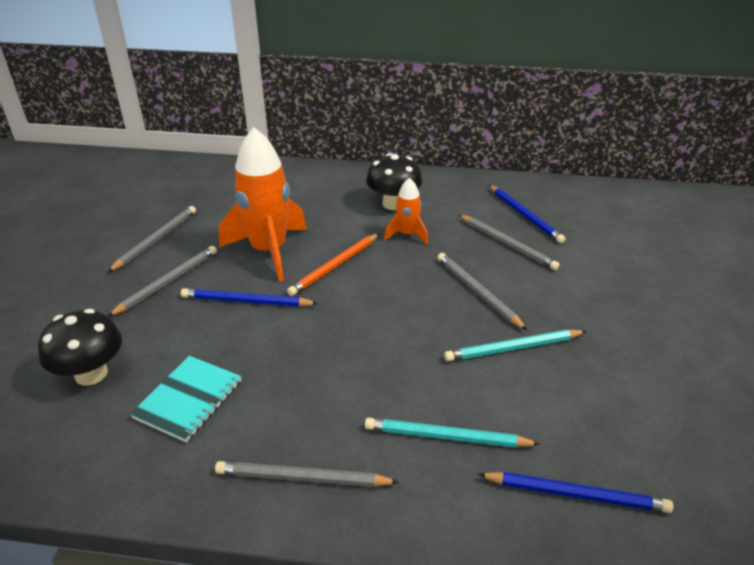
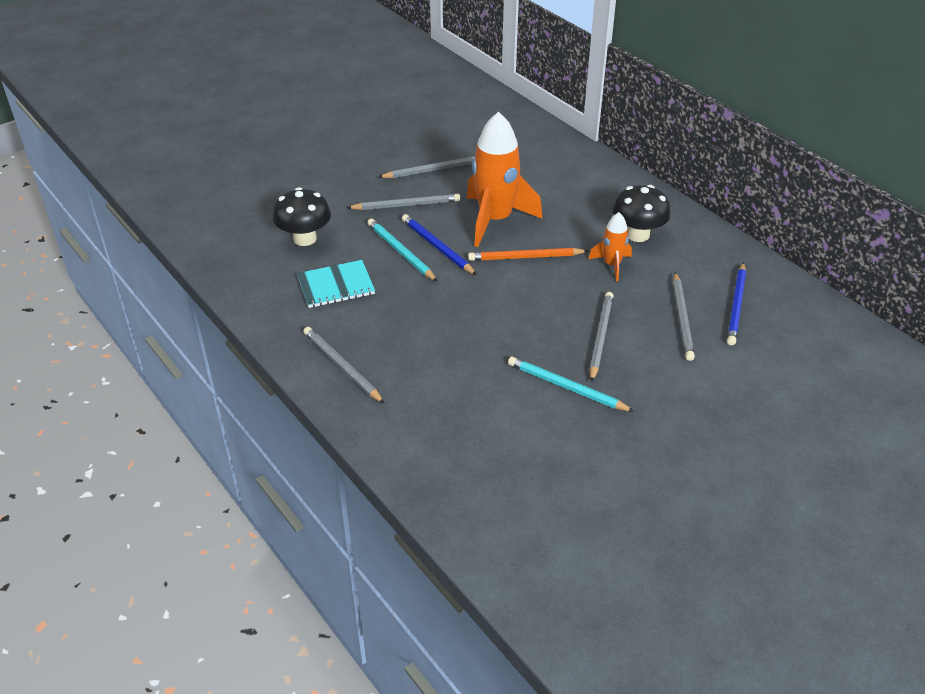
camera: 45 degrees right, 5 degrees up
(446, 437) = (445, 403): turquoise pencil -> turquoise pencil (400, 252)
(576, 494) = (474, 485): blue pencil -> none

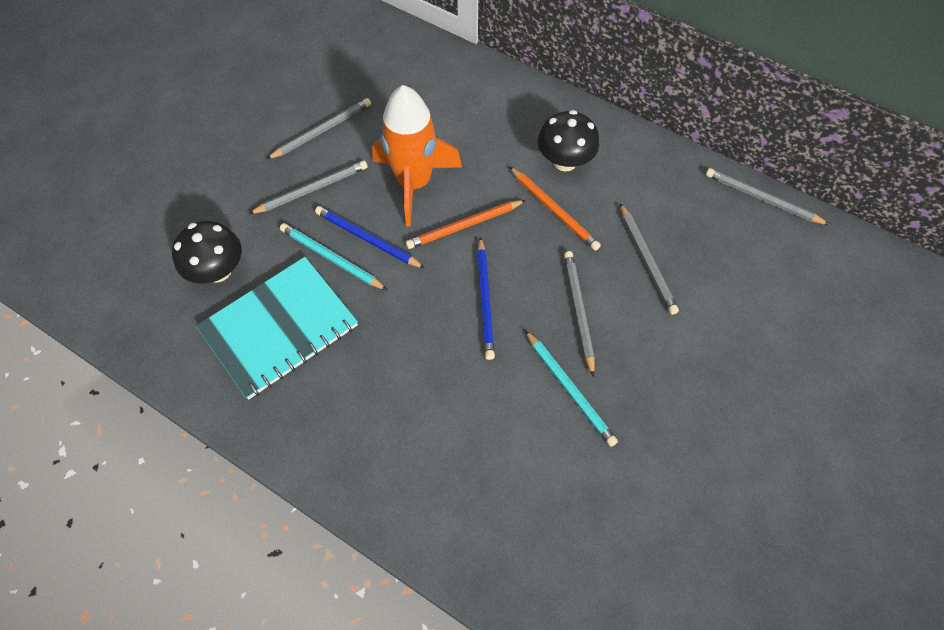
camera: 20 degrees left, 20 degrees up
(336, 286) = (279, 328): turquoise notebook -> turquoise notebook, size x1.68
(342, 367) = (330, 441): grey pencil -> grey pencil (762, 199)
(566, 387) = (570, 389): turquoise pencil -> turquoise pencil turned 135 degrees counterclockwise
(612, 265) = (554, 210): orange rocket -> orange pencil
(736, 306) = (691, 228): blue pencil -> blue pencil (485, 300)

